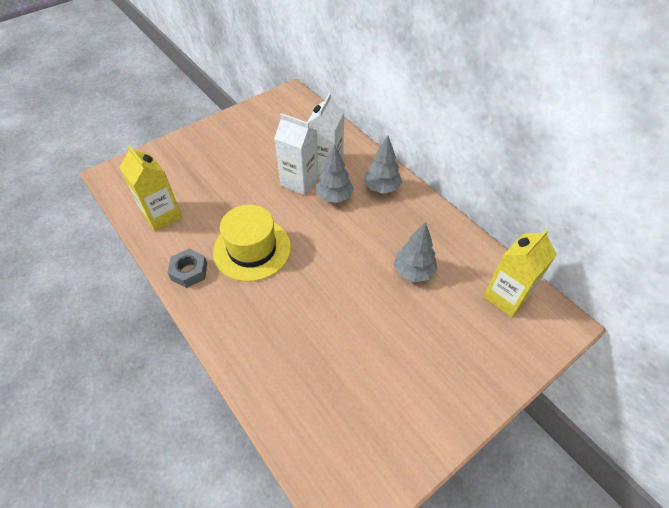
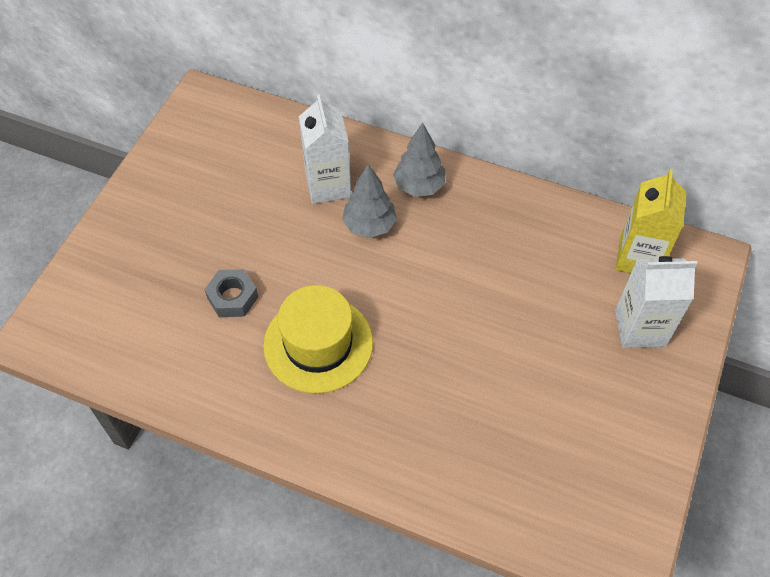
camera: 30 degrees left, 5 degrees up
(162, 216) = (163, 358): yellow carton -> none
(189, 271) = (261, 412): grey nut -> grey nut (232, 297)
(299, 181) = (310, 224): white carton -> white carton (640, 328)
(413, 272) = (525, 277): grey tree -> none

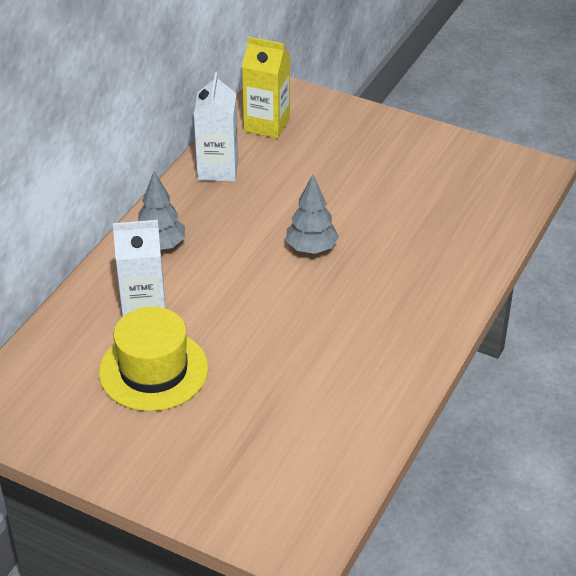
camera: 85 degrees left, 15 degrees down
(232, 297) = (274, 384): grey nut -> none
(318, 344) = (334, 324): yellow hat -> yellow hat (153, 370)
(369, 225) = (202, 282): grey tree -> grey tree (311, 248)
(640, 328) = (336, 134): white carton -> white carton (218, 169)

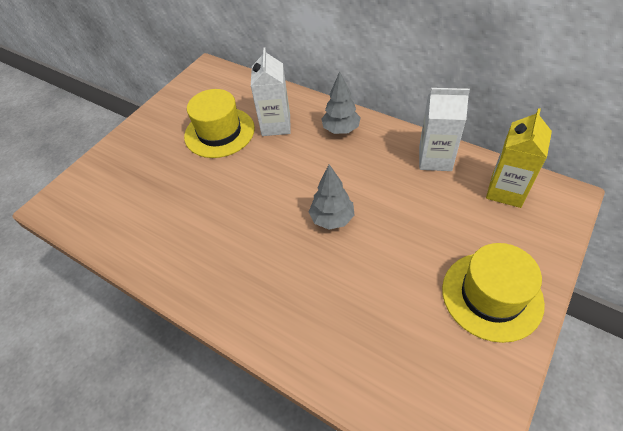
camera: 100 degrees right, 10 degrees up
(394, 145) = (491, 295): none -> yellow hat

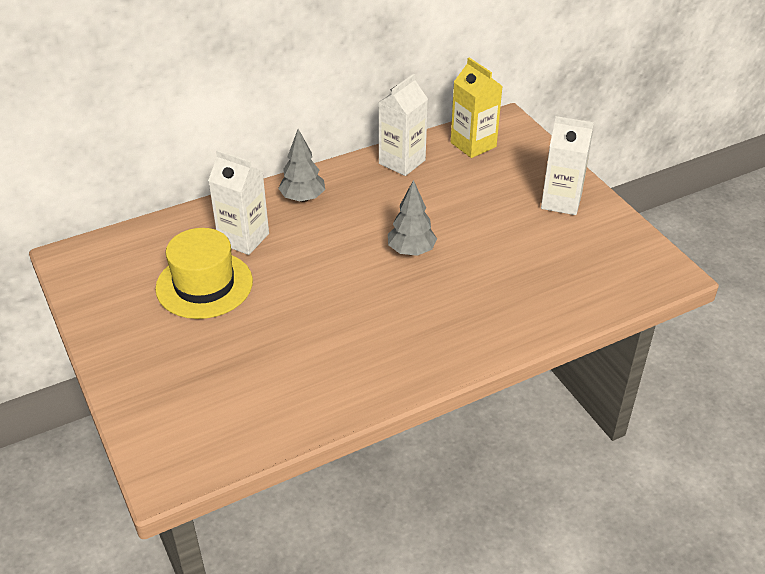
camera: 65 degrees left, 10 degrees down
(491, 295) = (561, 201): yellow hat -> white carton

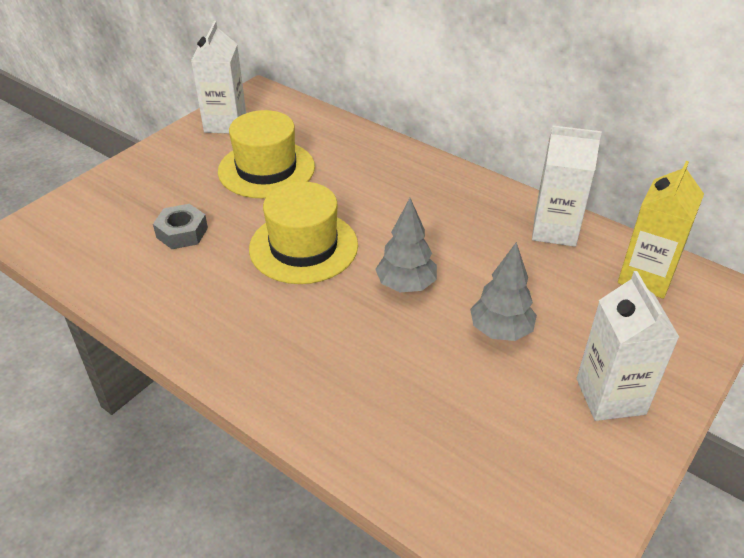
camera: 65 degrees right, 0 degrees up
(243, 238) = (344, 169): white carton -> white carton (225, 123)
(256, 360) = (182, 233): none -> grey nut
(302, 198) = (431, 183): grey tree -> grey tree (500, 331)
(329, 291) = (303, 247): none -> yellow hat

